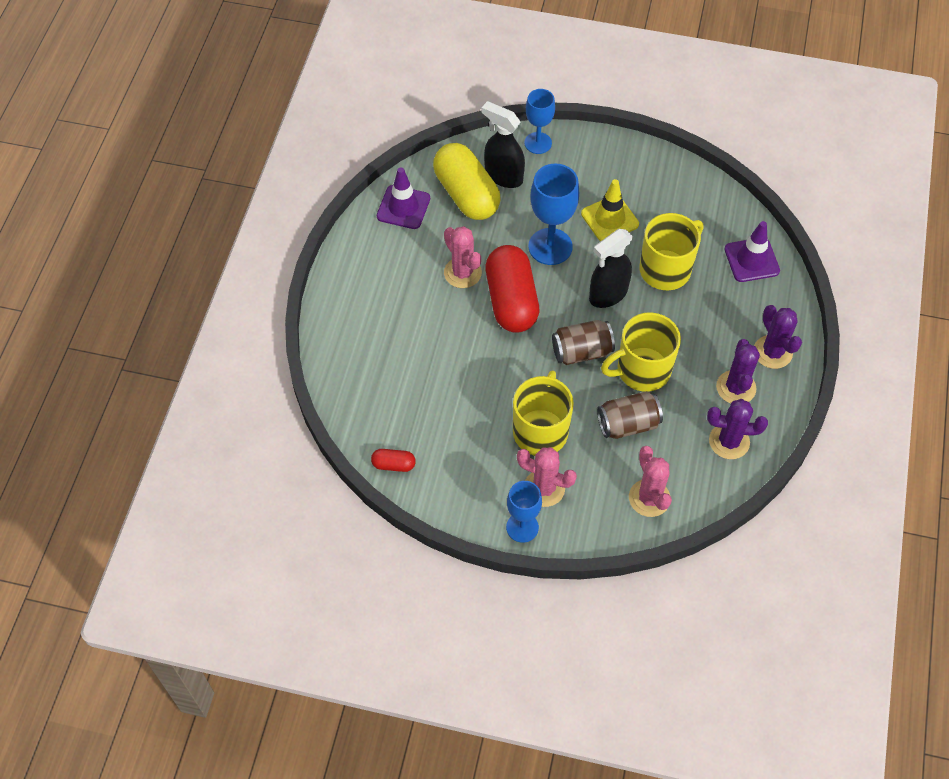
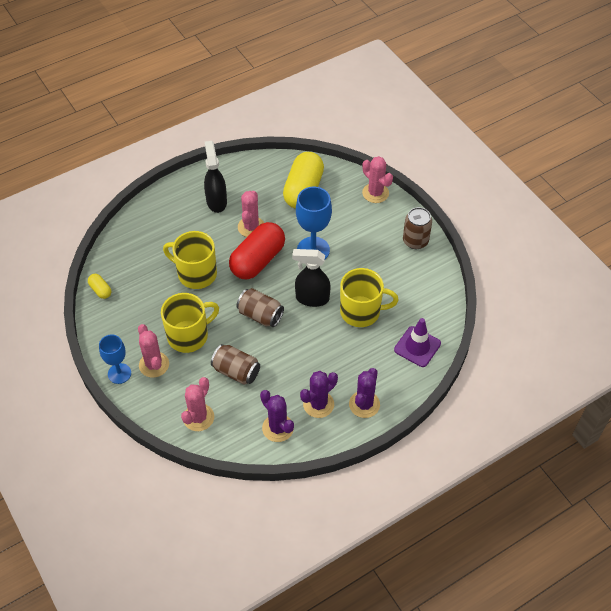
camera: 45 degrees right, 5 degrees down
(393, 464) = (100, 290): red capsule -> yellow capsule
(403, 207) = (263, 172): purple traffic cone -> none
(503, 176) = (334, 196): black spray bottle -> black spray bottle (216, 201)
(538, 143) = (375, 193): blue goblet -> pink cactus
(609, 219) = (364, 261): yellow traffic cone -> none
(630, 161) = (415, 241): none -> brown can
(642, 370) = (279, 351): yellow mug -> yellow mug (196, 274)

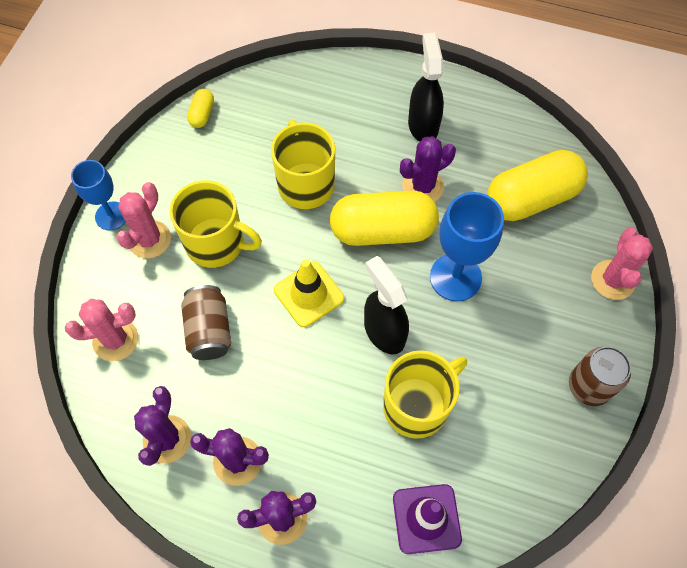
camera: 50 degrees right, 10 degrees up
(216, 201) = (423, 125): black spray bottle -> black spray bottle turned 45 degrees counterclockwise
(251, 227) = (423, 187): pink cactus -> purple cactus
(257, 260) = (383, 230): red capsule -> yellow capsule
(260, 315) = (309, 294): brown can -> yellow traffic cone
(361, 312) = (417, 405): yellow mug -> yellow mug turned 90 degrees counterclockwise

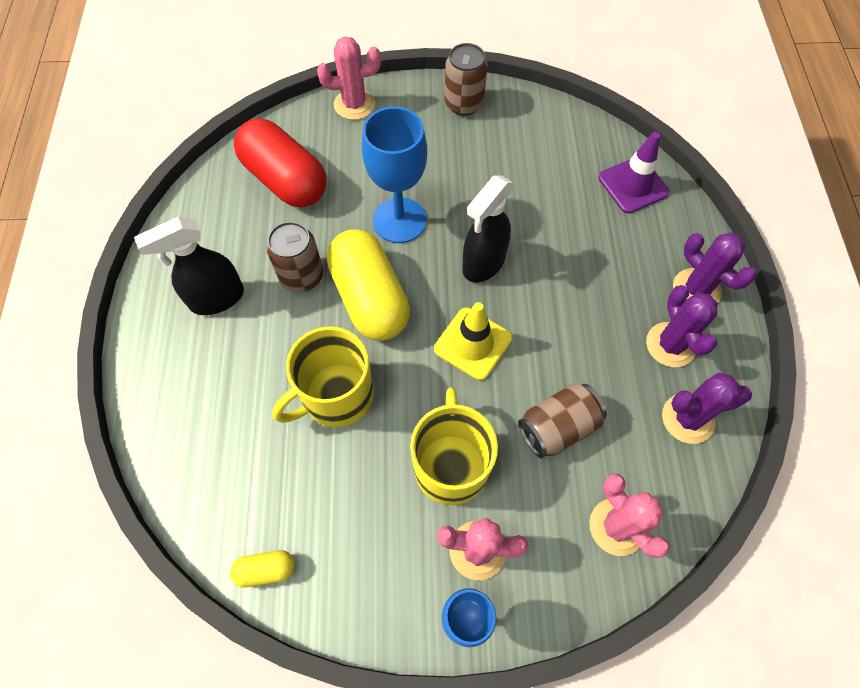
camera: 110 degrees left, 0 degrees up
(417, 405) = (541, 217): yellow mug -> none
(423, 187) = (301, 276): purple cactus -> brown can
(531, 198) = (285, 180): yellow capsule -> red capsule

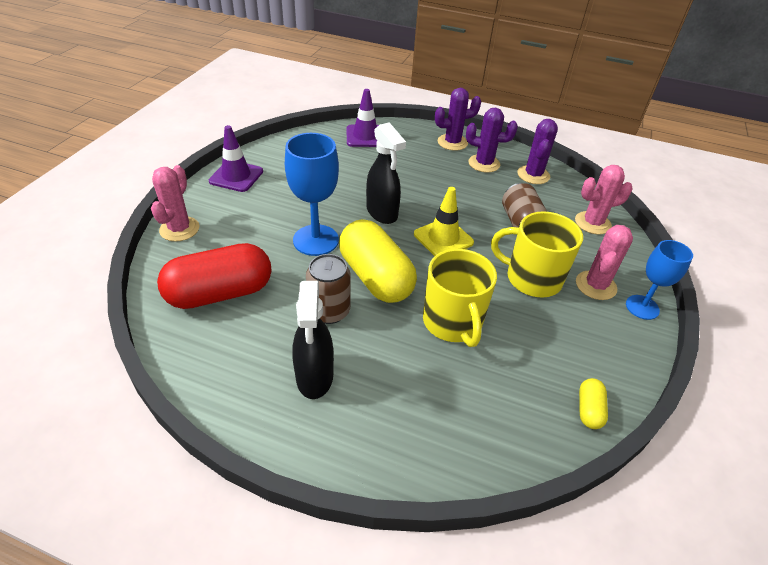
camera: 70 degrees left, 20 degrees down
(370, 298) = (375, 277): yellow capsule -> yellow capsule turned 60 degrees clockwise
(464, 103) = (236, 176): brown can -> purple traffic cone

